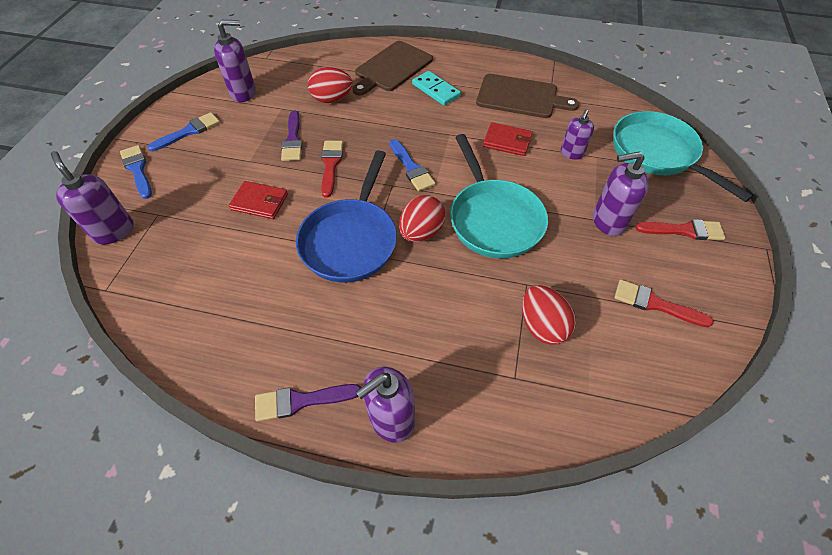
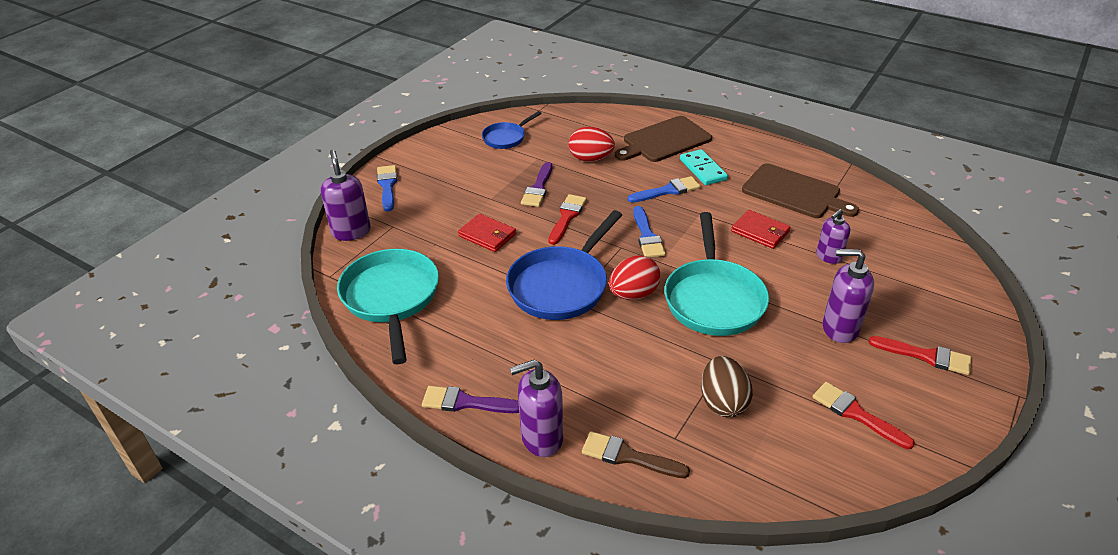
camera: 20 degrees right, 15 degrees down
(189, 131) = (443, 162): blue brush -> blue brush (667, 191)
(243, 93) = (506, 138): purple soap dispenser -> blue pan
(480, 413) = (628, 456): none -> brown brush
(542, 326) = (723, 402): red egg -> brown egg
(657, 154) = (931, 277): turquoise pan -> turquoise pan (391, 298)

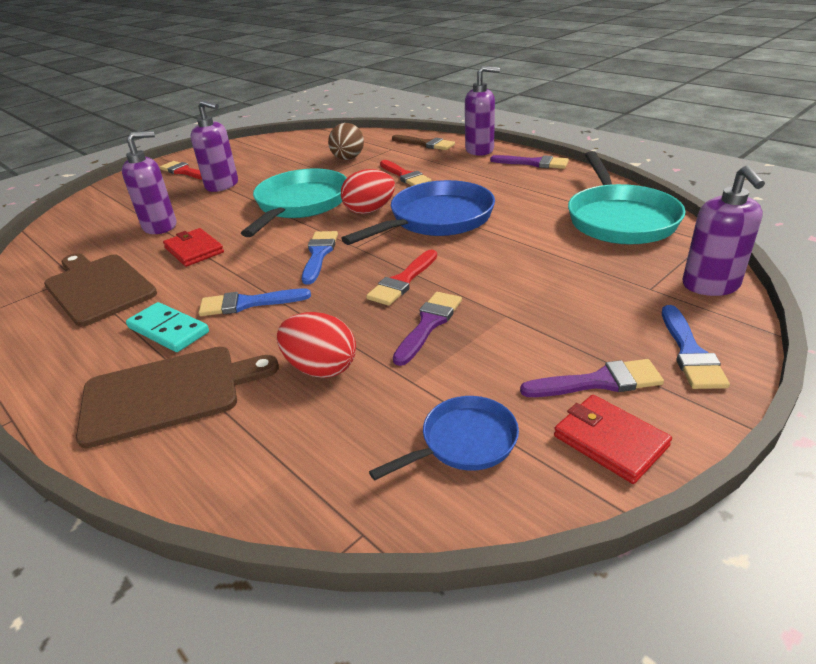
camera: 165 degrees left, 5 degrees down
(441, 167) = (599, 382): none -> purple brush
(487, 235) = (512, 268): red wallet -> red wallet (610, 441)
(702, 169) = (168, 330): turquoise domino -> turquoise domino turned 45 degrees counterclockwise
(828, 257) = (160, 226): purple soap dispenser -> purple soap dispenser, size x1.52
(856, 414) = (268, 153): red brush -> red brush (405, 176)

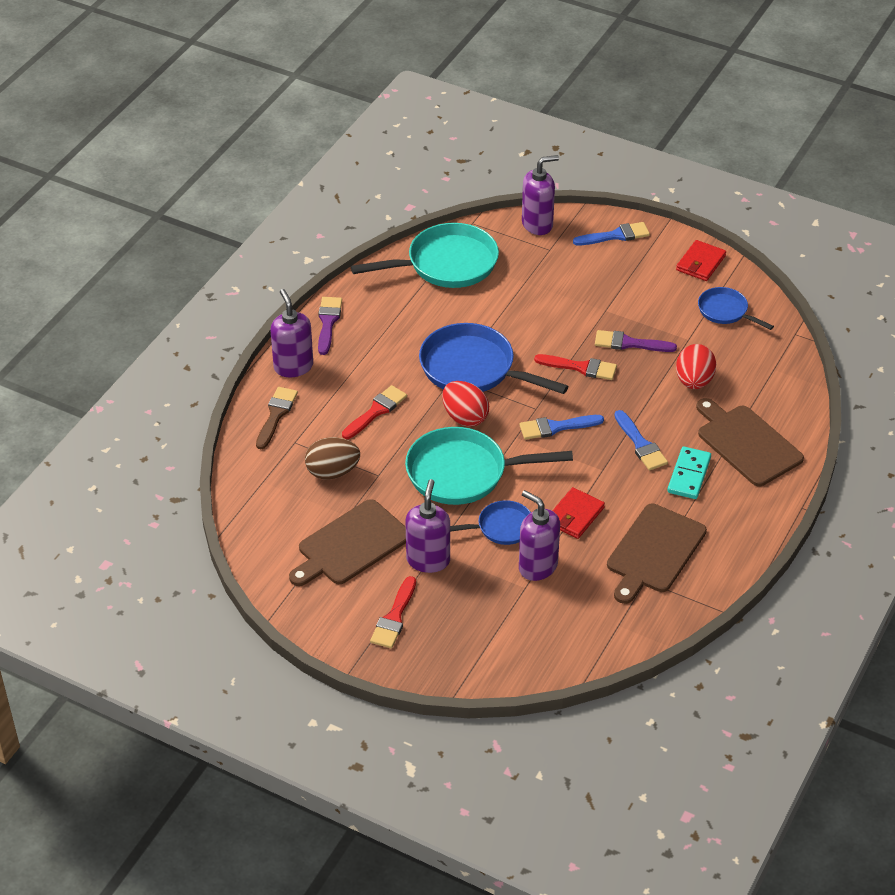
camera: 110 degrees left, 10 degrees up
(221, 215) = (501, 527): none -> blue pan
(268, 162) = (350, 545): none -> brown cutting board
(599, 382) = (657, 268): purple brush -> none

